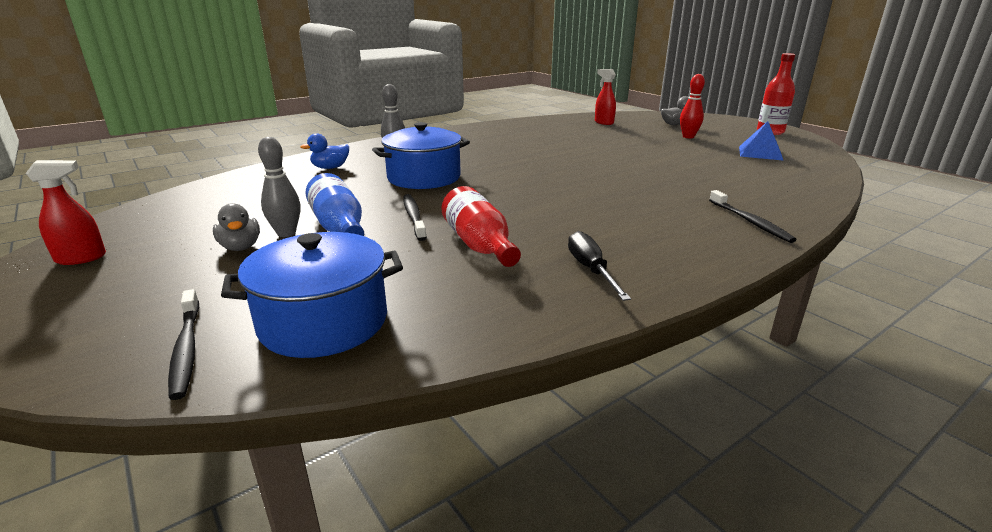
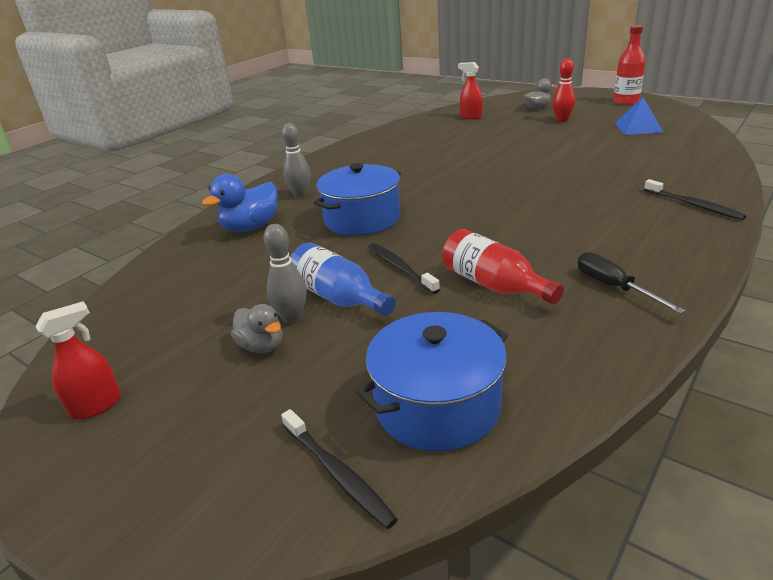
camera: 15 degrees left, 5 degrees up
(330, 168) = (251, 227): blue duck -> blue duck, size x1.56

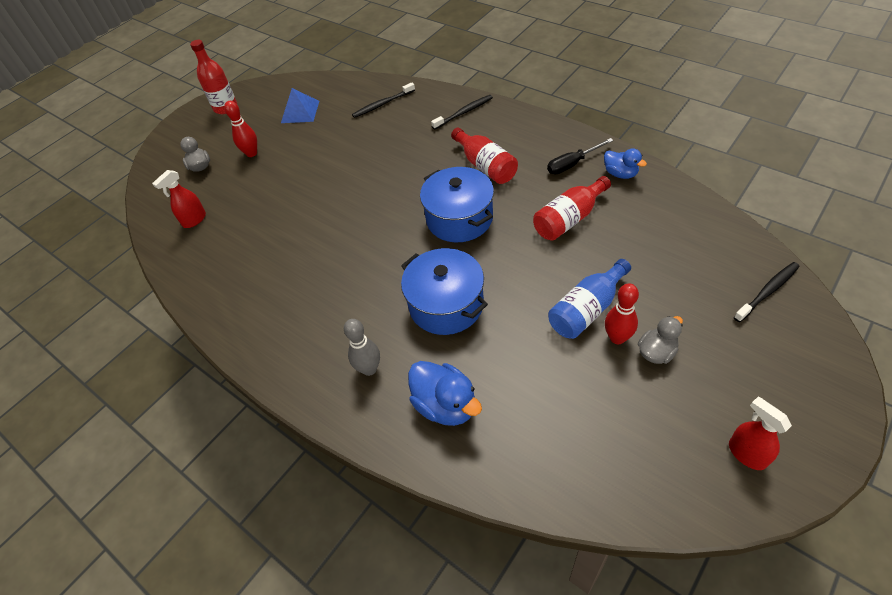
camera: 85 degrees left, 20 degrees up
(292, 318) = (617, 338): grey bowling pin -> red bowling pin
(400, 268) = (542, 272): black toothbrush -> black toothbrush (382, 104)
(437, 405) = (702, 249): blue pot -> blue pot (459, 218)
(585, 225) = (485, 166): none -> red bottle
(606, 330) = (620, 174): none -> blue duck

